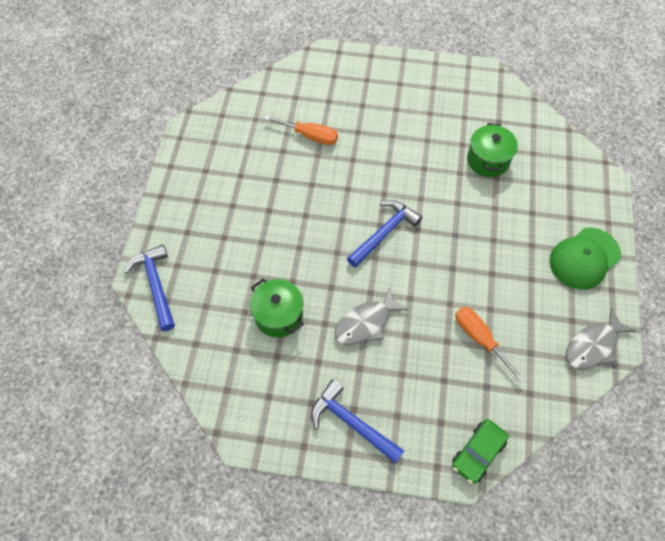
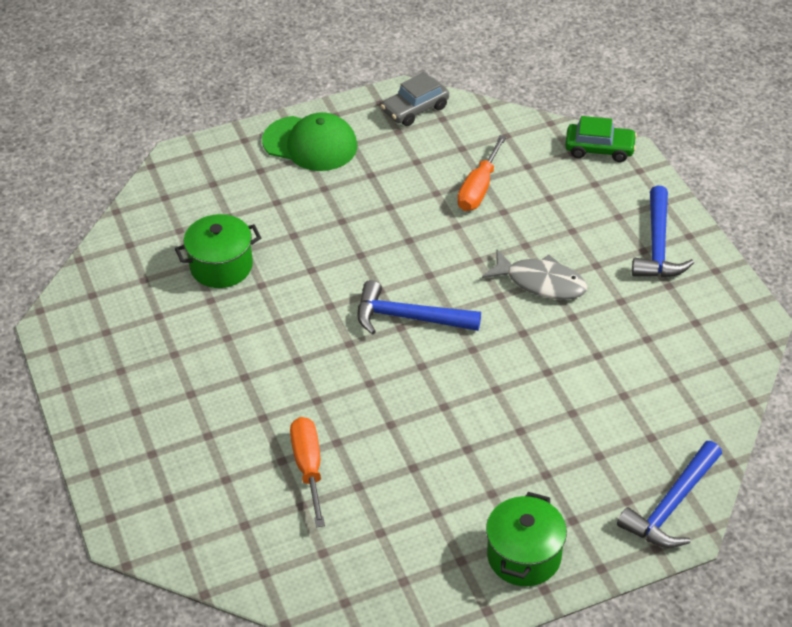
camera: 120 degrees left, 15 degrees down
(279, 315) = (600, 361): green pot -> green pot (524, 556)
(593, 346) = (415, 109): grey fish -> grey car

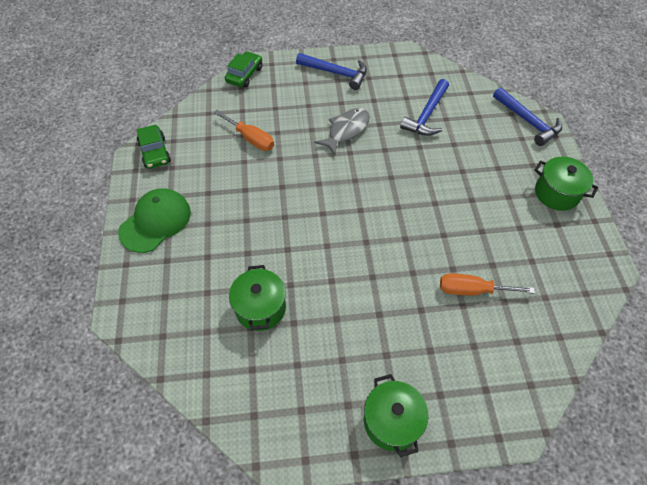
camera: 75 degrees left, 10 degrees up
(109, 413) = (392, 421): none -> green pot
(409, 317) = (353, 203): blue hammer -> blue hammer (427, 115)
(415, 109) = (155, 152): grey car -> green car

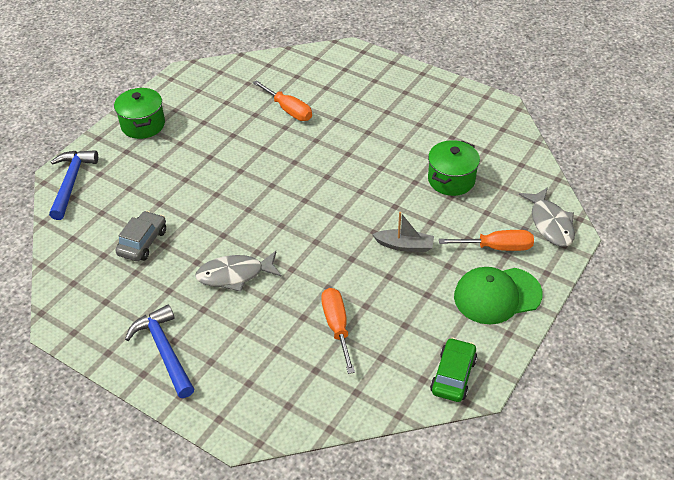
camera: 140 degrees left, 10 degrees down
(143, 316) = (550, 223): none -> grey fish
(178, 262) = (497, 247): none -> orange screwdriver
(244, 75) = (267, 423): green car -> none
(252, 219) = (404, 245): none -> grey boat
(392, 421) = (417, 85): green pot -> none
(427, 115) = (143, 242): blue hammer -> grey car

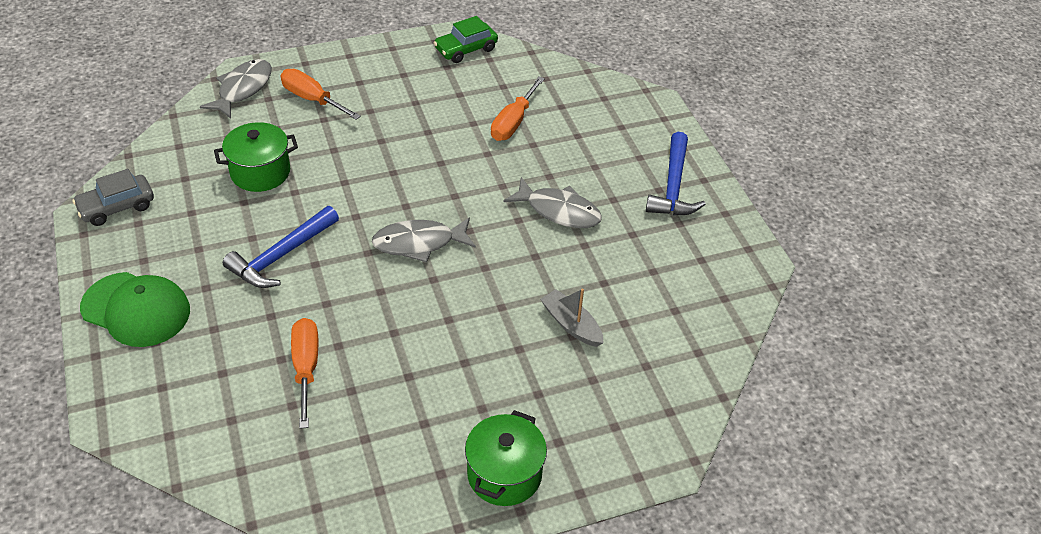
camera: 145 degrees left, 0 degrees up
(71, 182) = (658, 435): blue hammer -> blue hammer (281, 256)
(143, 242) = (624, 298): grey car -> grey car (117, 207)
(303, 198) = (419, 243): none -> grey fish
(404, 245) = (383, 145): grey boat -> grey boat (571, 324)
(497, 295) = (364, 71): green cap -> green cap (136, 309)

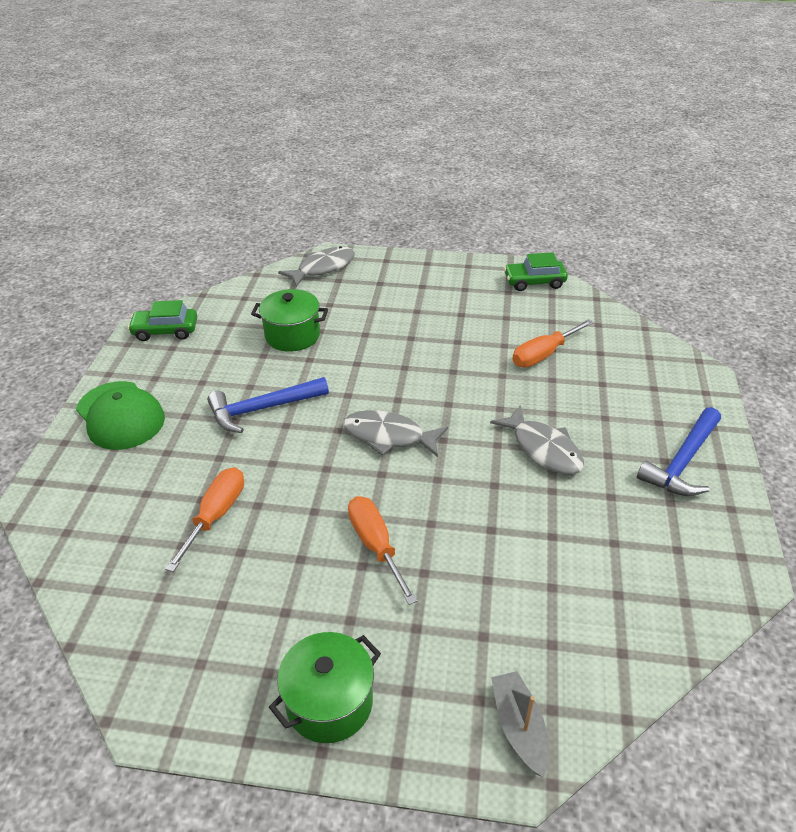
camera: 30 degrees right, 5 degrees down
(117, 207) = (165, 331): grey car -> green car
(312, 99) = (373, 289): orange screwdriver -> orange screwdriver (376, 545)
(571, 324) = (492, 567): grey boat -> grey boat (519, 727)

